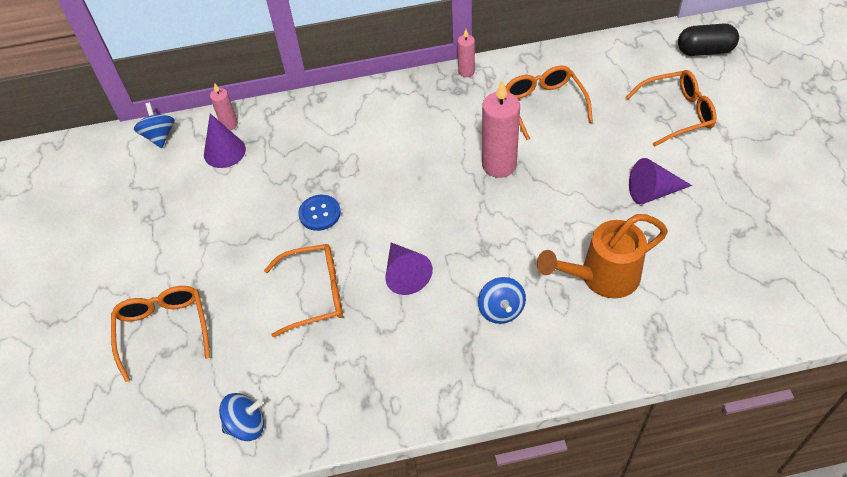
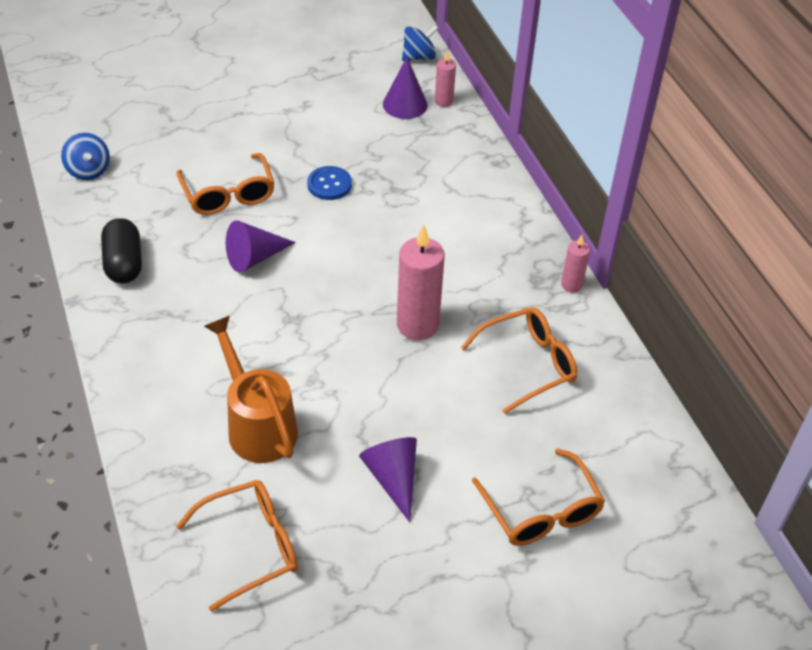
camera: 75 degrees right, 5 degrees down
(163, 329) = (187, 103): orange glasses -> orange glasses (251, 546)
(501, 310) = (211, 337): blue spinning top -> none
(704, 51) = (684, 553): black capsule -> black capsule (124, 263)

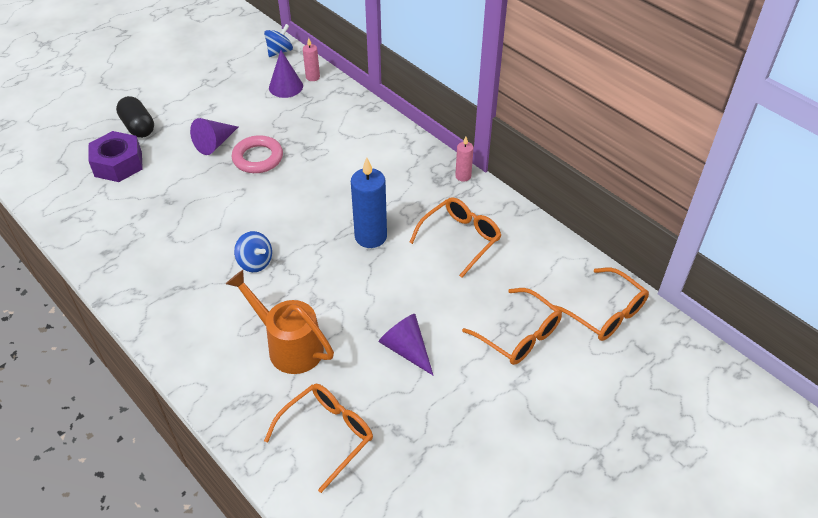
camera: 20 degrees left, 0 degrees up
(88, 170) = (64, 202): blue spinning top -> blue spinning top (255, 262)
(124, 263) = (127, 262): black capsule -> black capsule (138, 127)
(167, 143) = (118, 164): none -> purple nut
(228, 195) = (185, 187): orange glasses -> orange glasses (605, 313)
(255, 257) = (227, 226): purple cone -> purple cone (215, 143)
(329, 184) = (258, 158): blue button -> pink ring
(417, 325) = (370, 237): pink candle -> blue candle

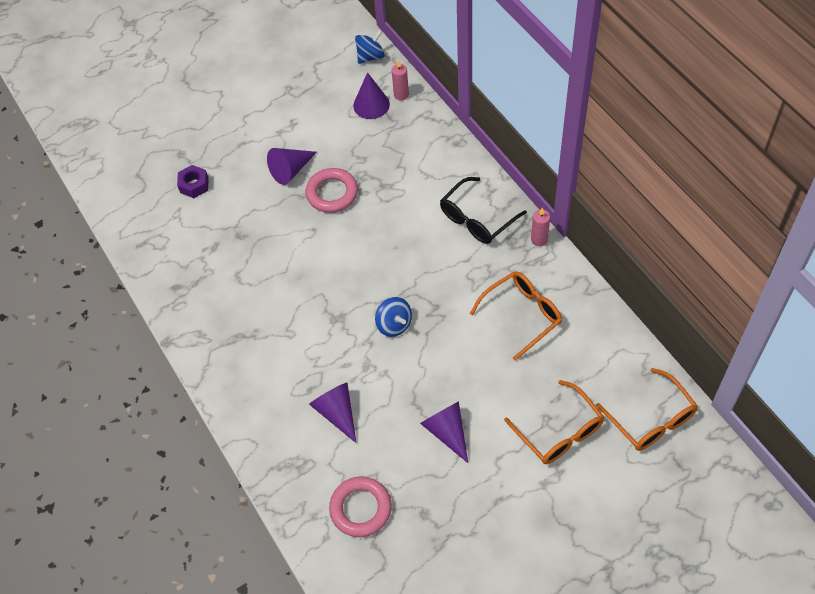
camera: 15 degrees right, 10 degrees up
(118, 164) = (194, 185): purple nut -> purple nut, size x0.60
(138, 127) = (216, 141): black capsule -> none
(255, 262) = (316, 316): blue spinning top -> blue spinning top (394, 324)
(289, 346) = (337, 412): orange watering can -> purple cone
(327, 434) = (360, 508): orange glasses -> pink ring
(370, 237) = (432, 301): blue candle -> none
(401, 165) = (476, 219): none -> black glasses

